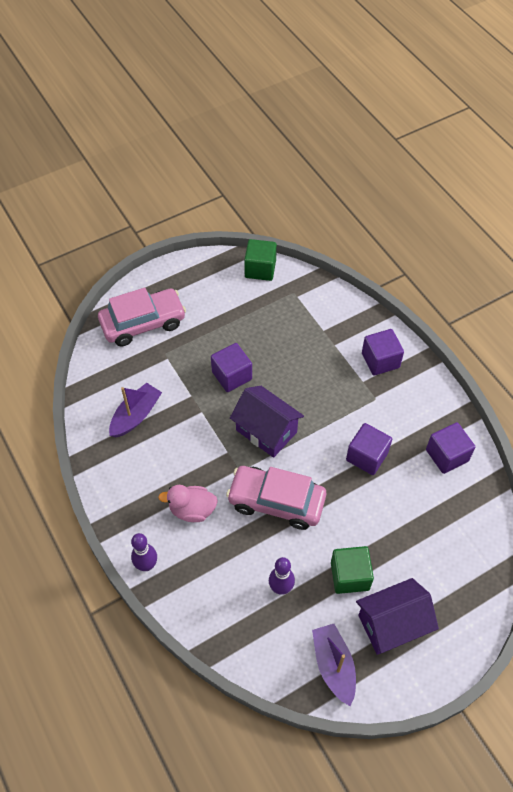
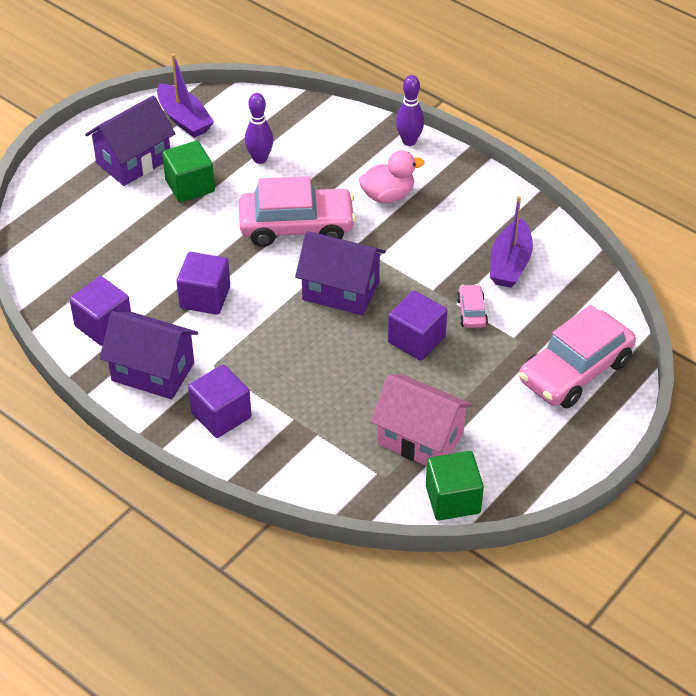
camera: 160 degrees right, 10 degrees down
(184, 385) = (471, 312): none -> pink car
(262, 308) = (420, 439): none -> pink house
(418, 406) = (153, 371): none -> purple house

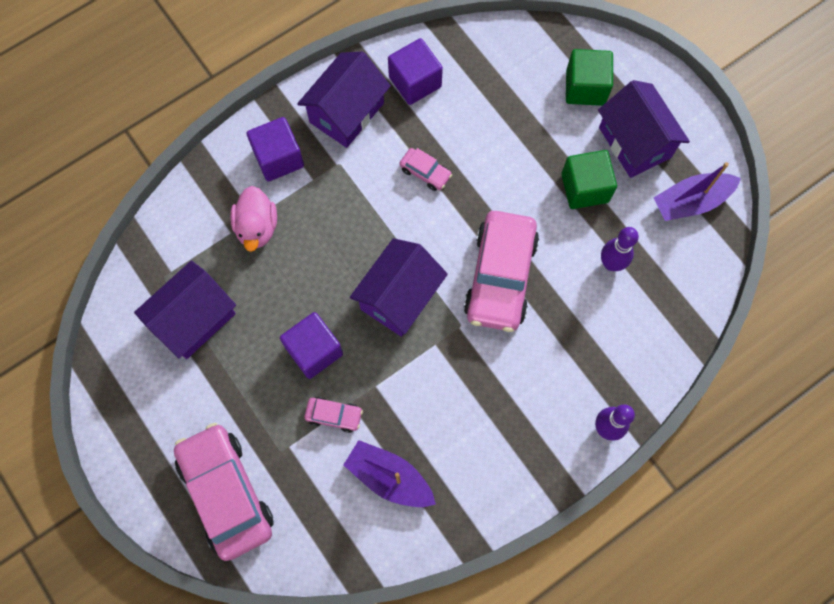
camera: 105 degrees right, 25 degrees up
(205, 297) = (425, 172): purple cube -> pink car
(388, 195) = (524, 380): pink duck -> pink duck (257, 227)
(420, 439) = (194, 319): pink house -> purple house
(453, 499) = (119, 328): green cube -> green cube (585, 87)

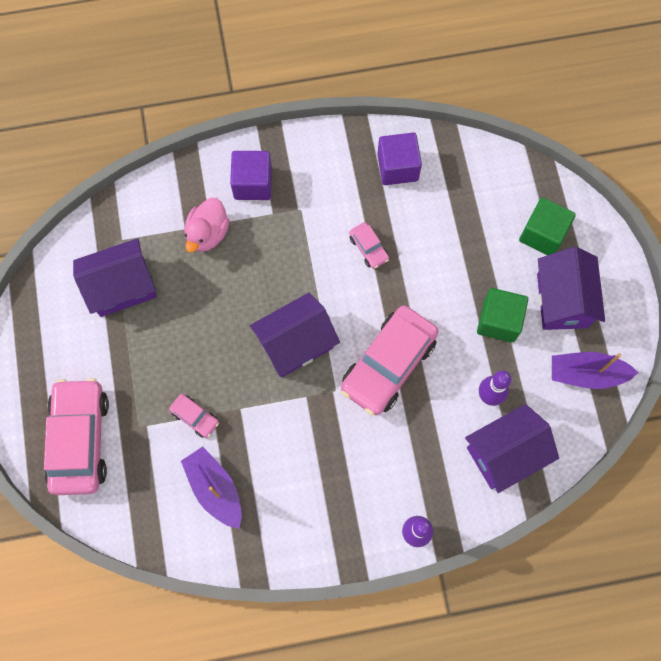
camera: 25 degrees right, 0 degrees up
(314, 350) = (205, 356): purple cube -> none
(347, 113) = (327, 169): purple house -> purple house (505, 453)

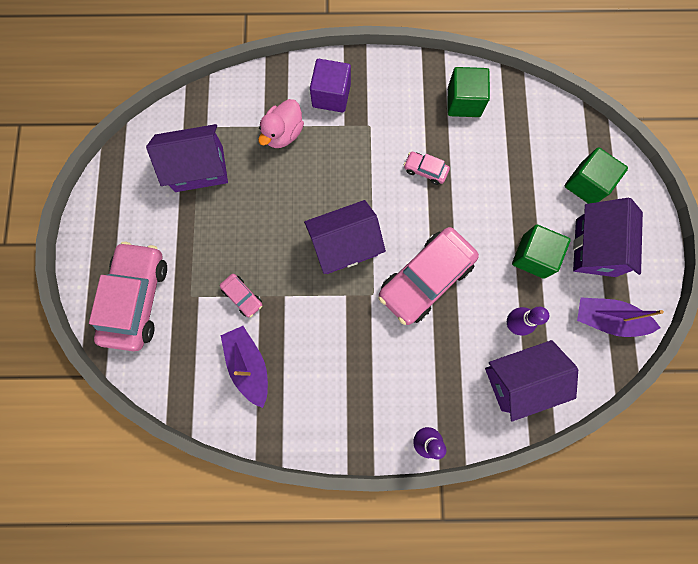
camera: 10 degrees right, 5 degrees up
(368, 248) = (425, 170): pink car -> pink car turned 135 degrees clockwise
(397, 167) = (464, 102): purple cube -> green cube

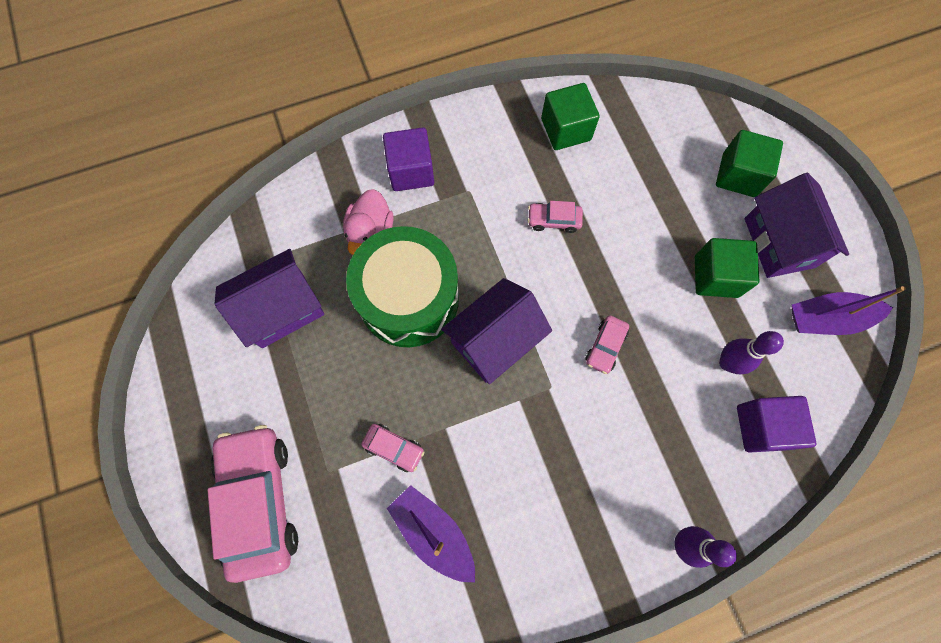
camera: 20 degrees left, 5 degrees down
(293, 192) = (408, 298): none -> green drum
(425, 279) = (605, 346): pink car -> pink car, size x0.44
(519, 380) = (762, 427): purple house -> purple cube

